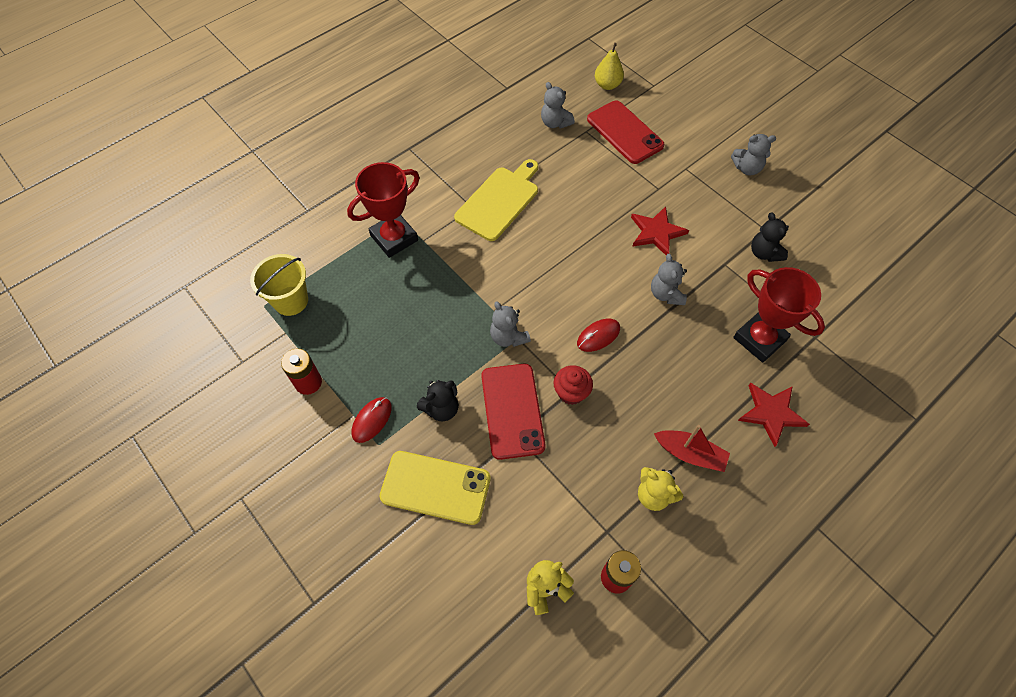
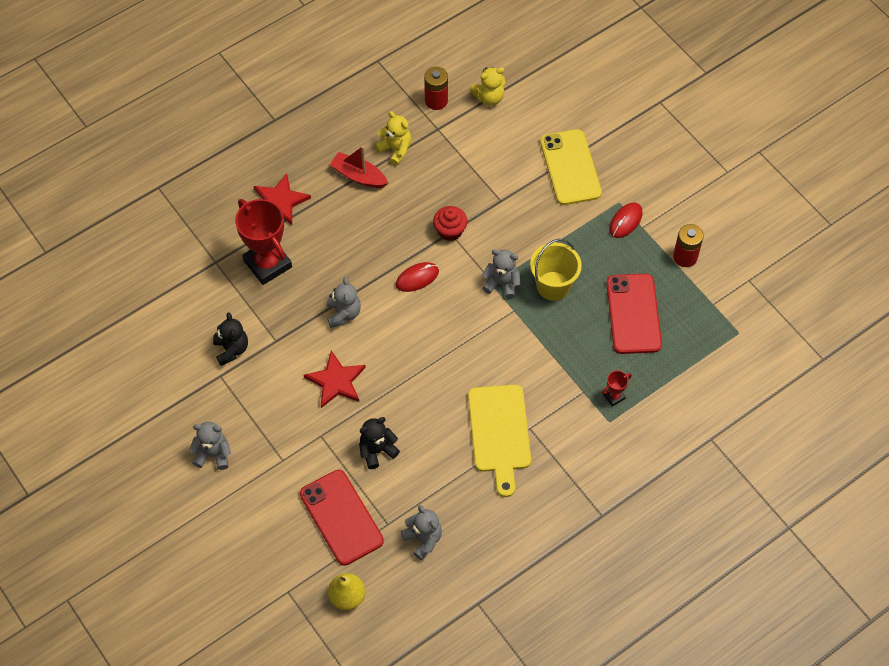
camera: 175 degrees left, 0 degrees up
(291, 301) = (713, 335): yellow bucket -> yellow bucket (553, 286)
(394, 238) = (614, 396): red trophy -> red trophy, size x0.43
(435, 487) = (570, 167): yellow phone -> yellow phone turned 60 degrees clockwise
(441, 408) = (565, 226): black teddy bear -> black teddy bear (377, 450)
(499, 201) = (499, 433): yellow cutting board -> yellow cutting board turned 45 degrees counterclockwise
(508, 337) = (502, 283): grey teddy bear -> grey teddy bear turned 45 degrees counterclockwise
(512, 410) = (503, 220): red phone -> red phone (633, 314)

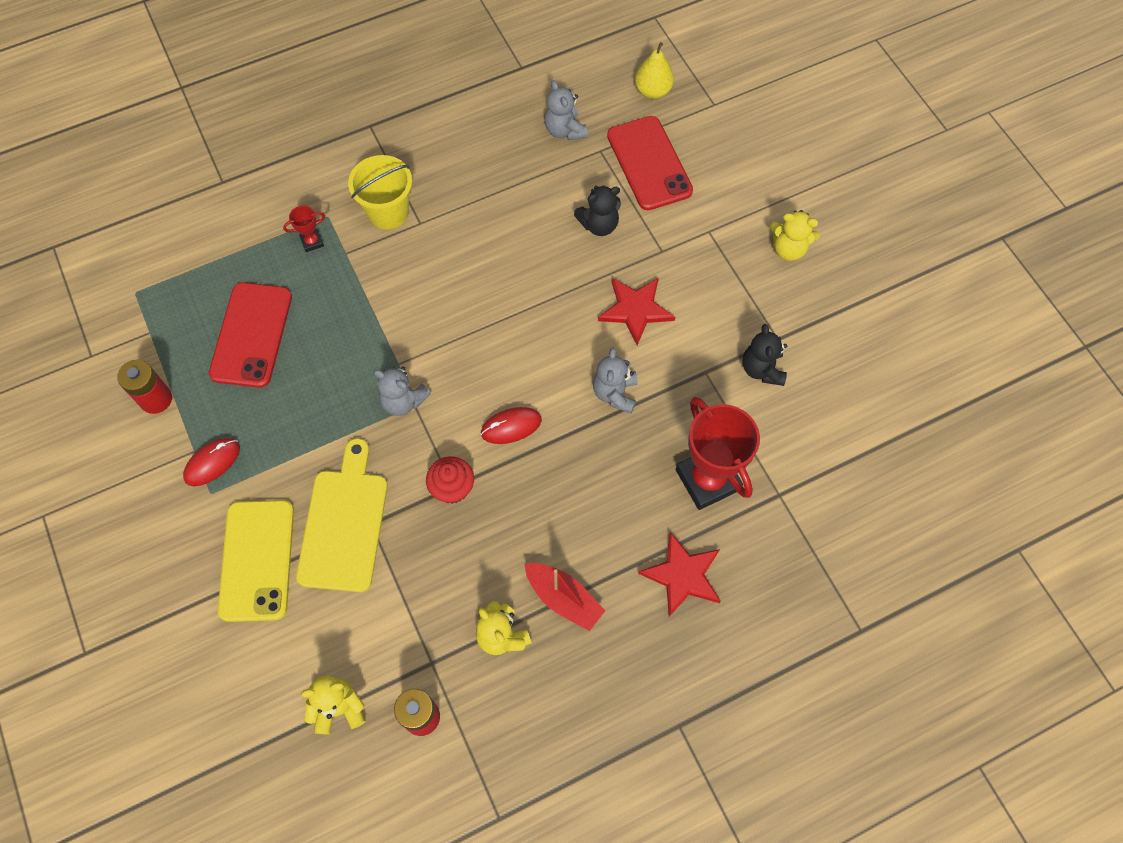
camera: 170 degrees left, 5 degrees up
(213, 454) = (788, 249): grey teddy bear -> yellow teddy bear
(499, 433) = (455, 222): yellow cutting board -> yellow cutting board (344, 524)
(553, 286) = (338, 387): yellow bucket -> yellow bucket (388, 212)

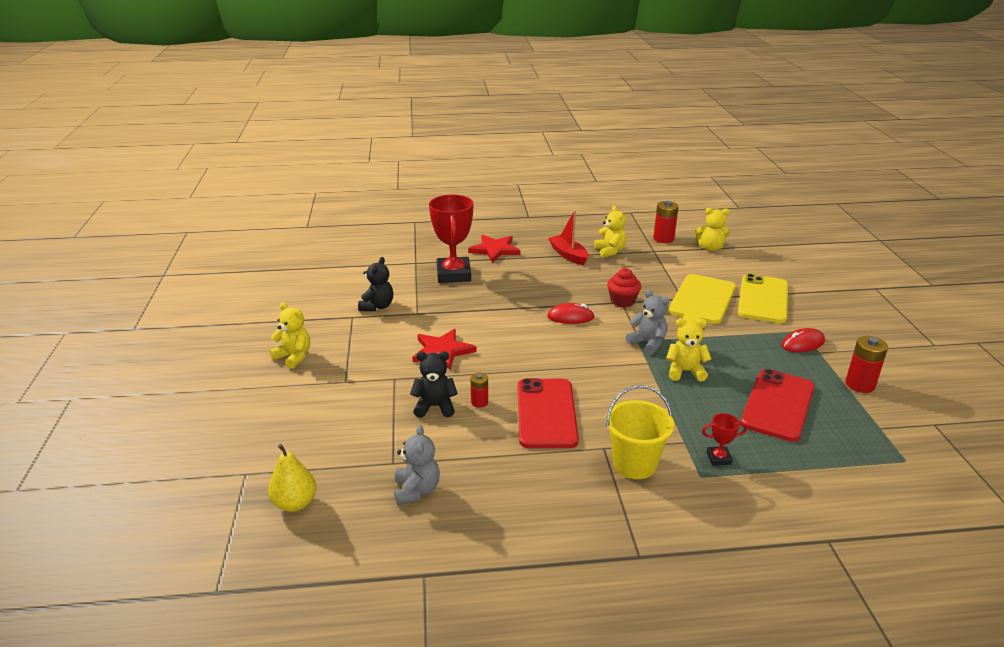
camera: 160 degrees left, 35 degrees down
(354, 360) = (685, 371): none -> yellow teddy bear
(558, 244) = (479, 402): none -> red battery
(615, 393) = (487, 316): grey teddy bear -> none
(649, 163) = (354, 440): red phone -> red phone (546, 413)

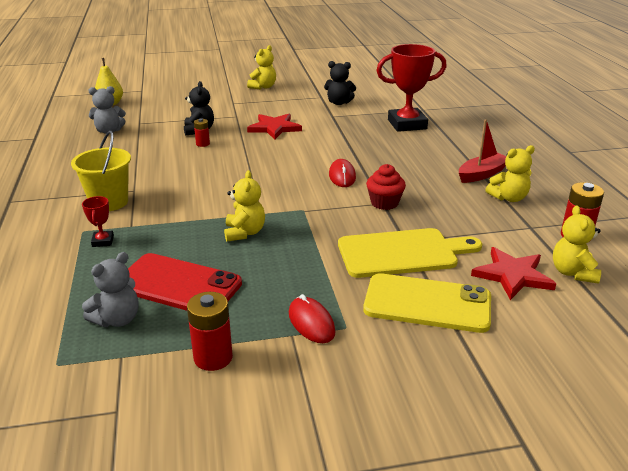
camera: 85 degrees right, 0 degrees up
(495, 250) = (470, 138): red star -> red star (512, 275)
(546, 413) = (184, 168): red phone -> none
(648, 343) = (297, 215): grey teddy bear -> grey teddy bear (117, 319)
(701, 301) = (402, 253): yellow cutting board -> yellow cutting board turned 150 degrees clockwise

